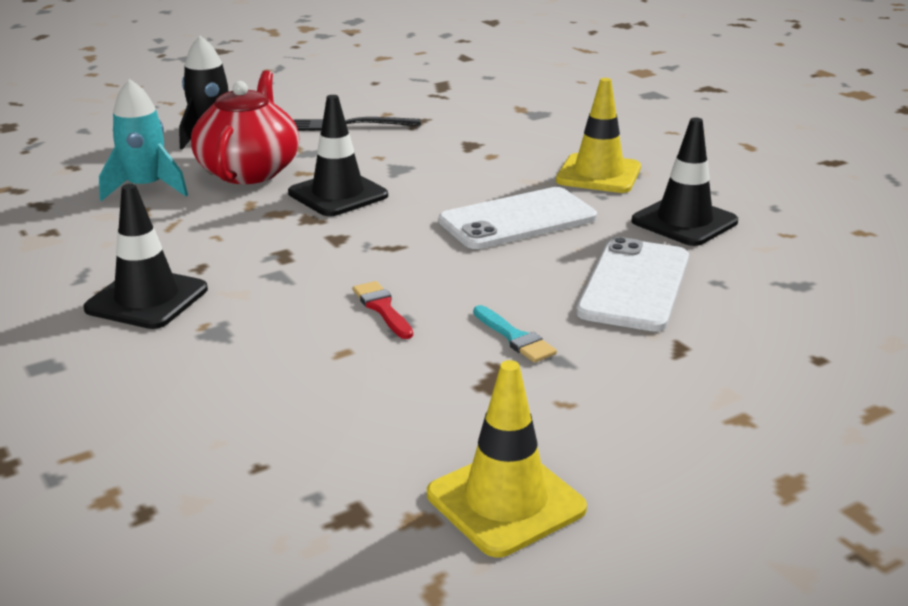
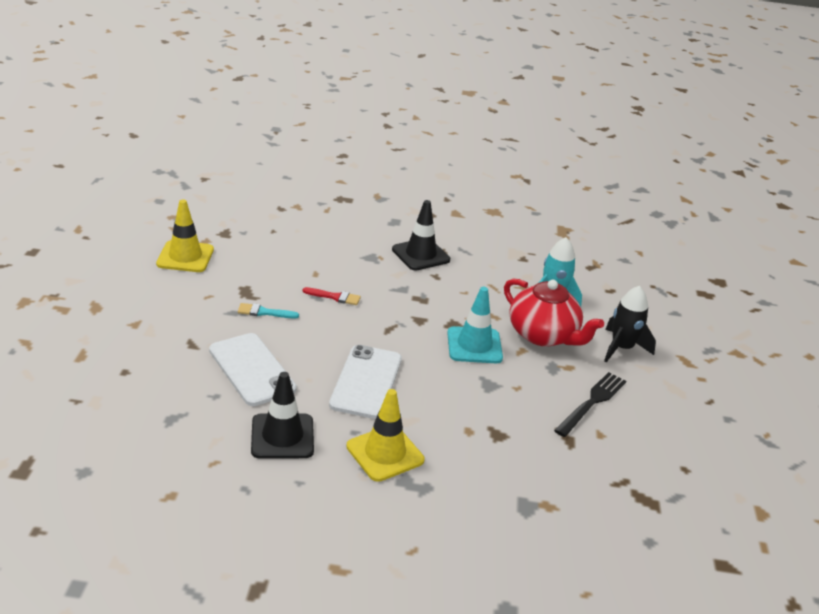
camera: 125 degrees right, 5 degrees up
(338, 194) = (474, 345): black traffic cone -> turquoise traffic cone

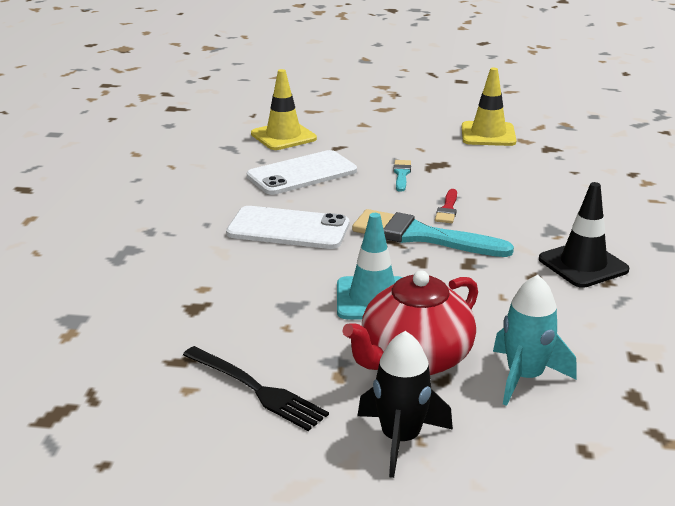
camera: 95 degrees right, 5 degrees down
(282, 436) = (202, 191): black traffic cone -> none
(380, 314) = (421, 236): none -> turquoise brush
(385, 453) = (171, 239): yellow traffic cone -> yellow traffic cone (283, 136)

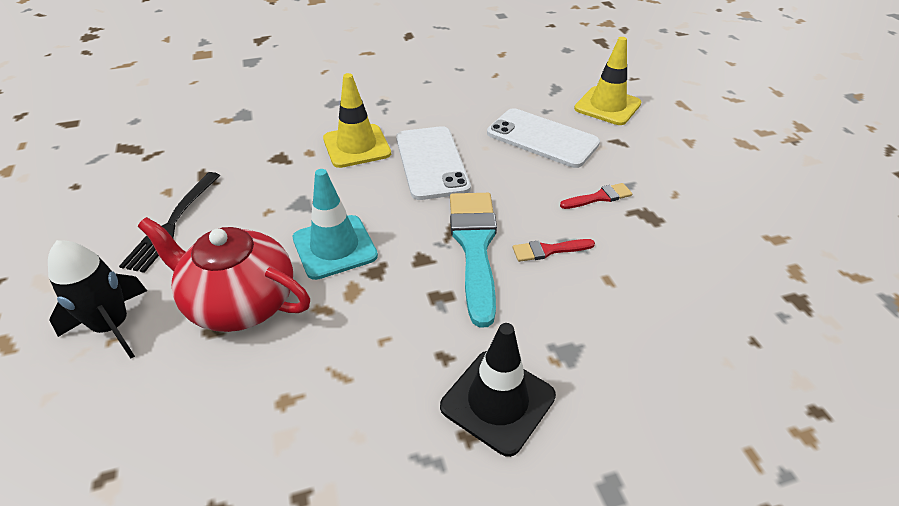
camera: 65 degrees right, 15 degrees up
(401, 174) = (599, 197): turquoise brush -> red brush
(488, 134) = (774, 235): yellow traffic cone -> yellow traffic cone (357, 146)
(524, 377) = (228, 395): turquoise rocket -> none

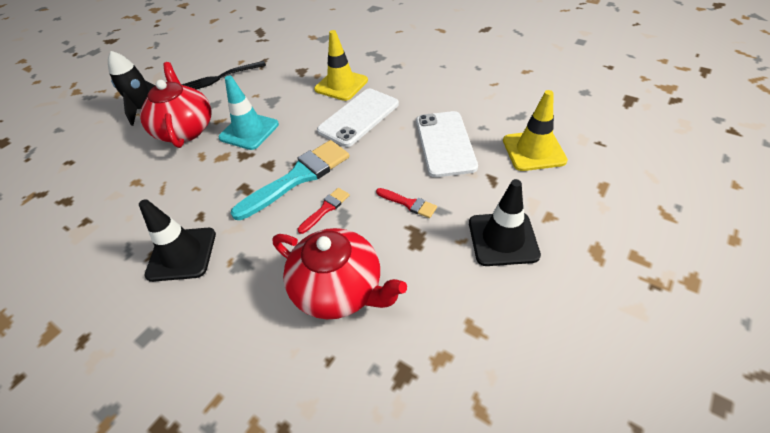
camera: 55 degrees right, 5 degrees up
(548, 250) = (326, 209): red brush -> red brush turned 90 degrees clockwise
(670, 293) = (339, 289): none -> red teapot
(693, 174) = (503, 239): none -> black traffic cone

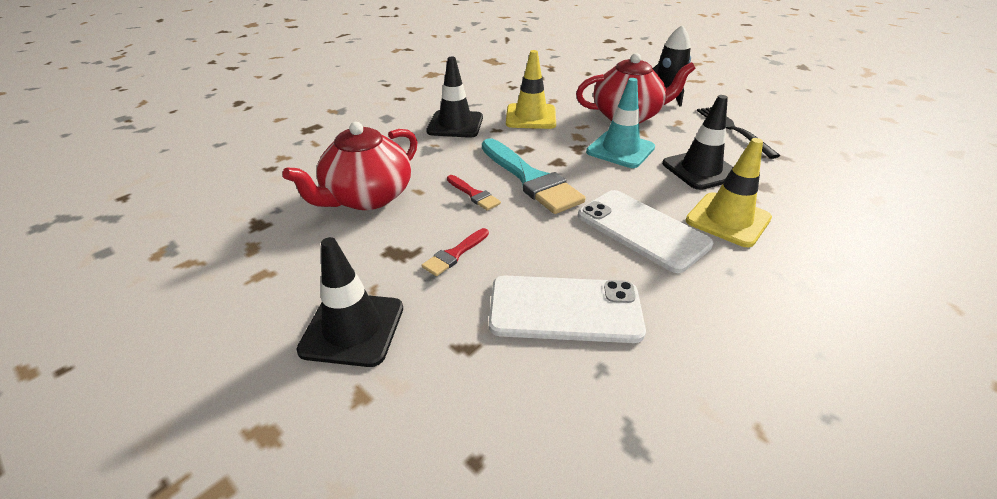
camera: 95 degrees right, 10 degrees down
(281, 93) = (700, 170): none -> black traffic cone
(533, 150) = (518, 430): yellow traffic cone -> yellow traffic cone (531, 117)

